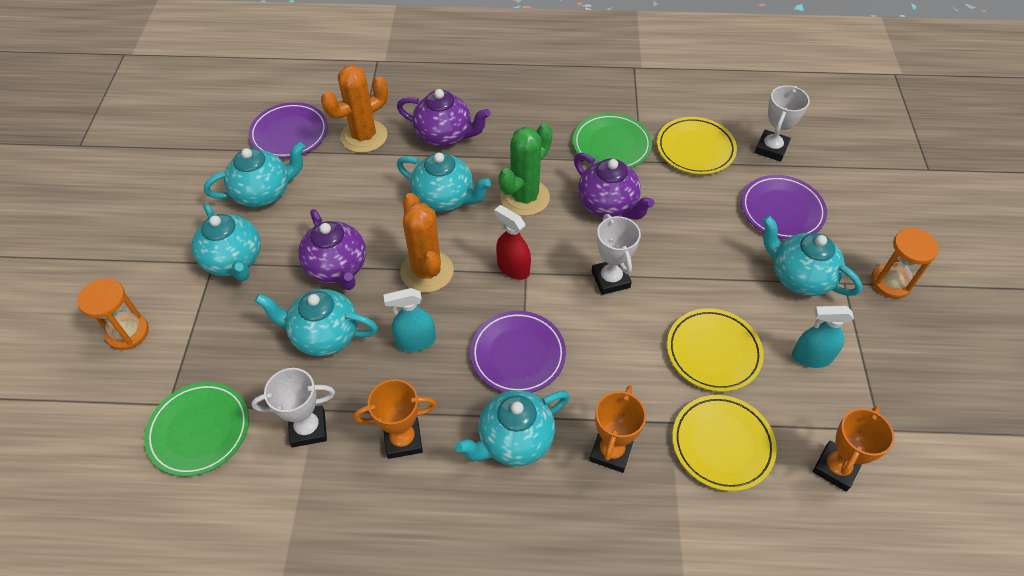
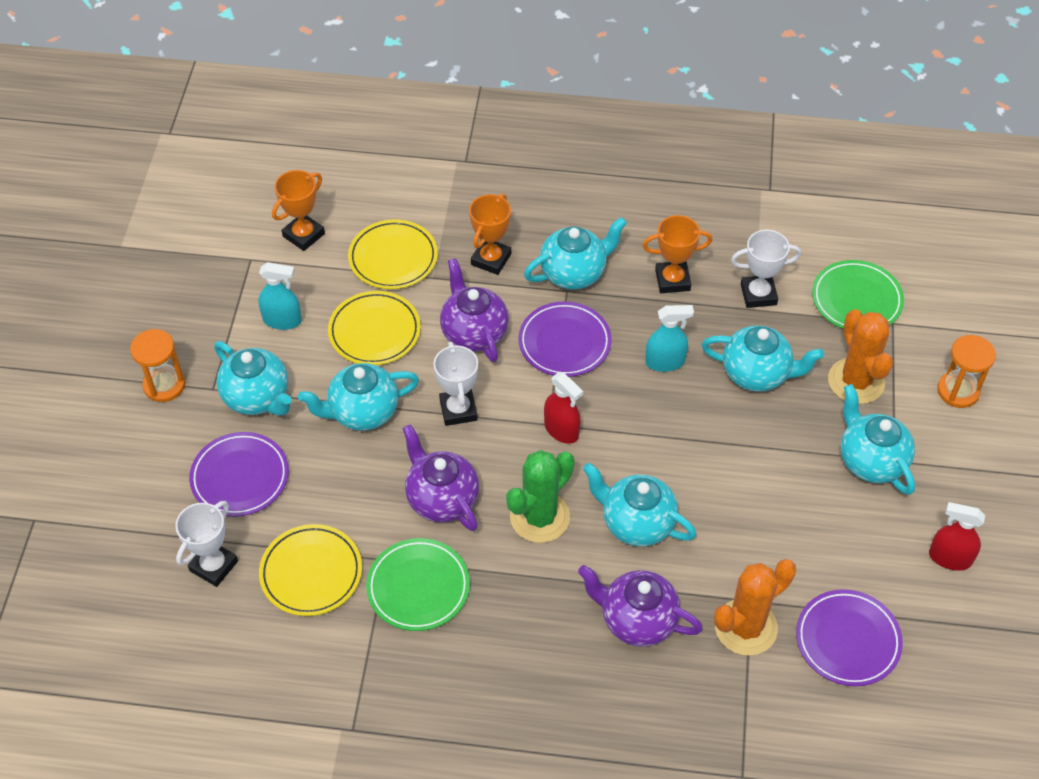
camera: 175 degrees left, 0 degrees up
(192, 191) = (949, 558): none -> red spray bottle
(264, 193) = (859, 548): turquoise teapot -> turquoise teapot (362, 412)
(337, 268) = (754, 444): purple teapot -> purple teapot (473, 332)
(427, 271) = (655, 433): orange cactus -> orange cactus (856, 381)

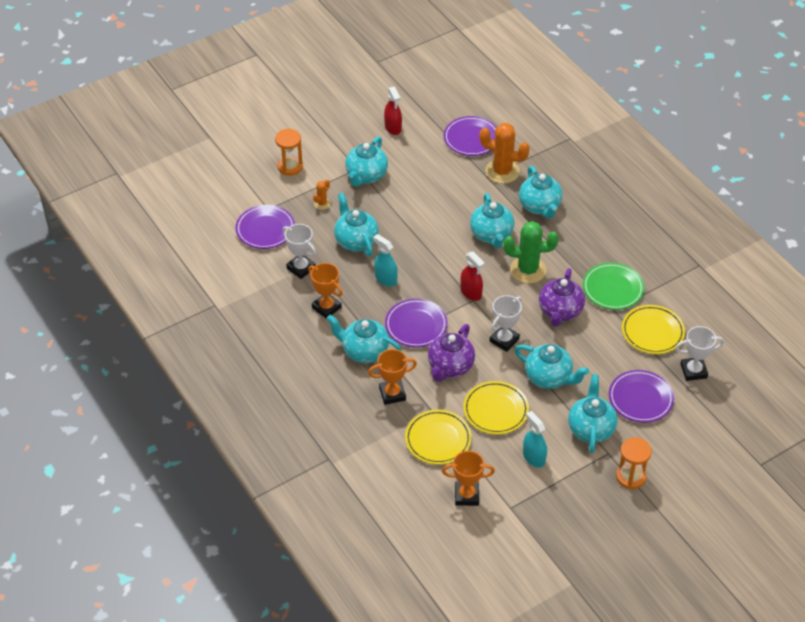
camera: 130 degrees left, 5 degrees down
(561, 430) = (471, 293): red spray bottle -> red spray bottle turned 135 degrees clockwise
(637, 620) = (540, 206): purple teapot -> turquoise teapot
(856, 299) = (265, 229): green plate -> purple plate
(856, 381) = (322, 203): orange cactus -> orange cactus, size x0.47

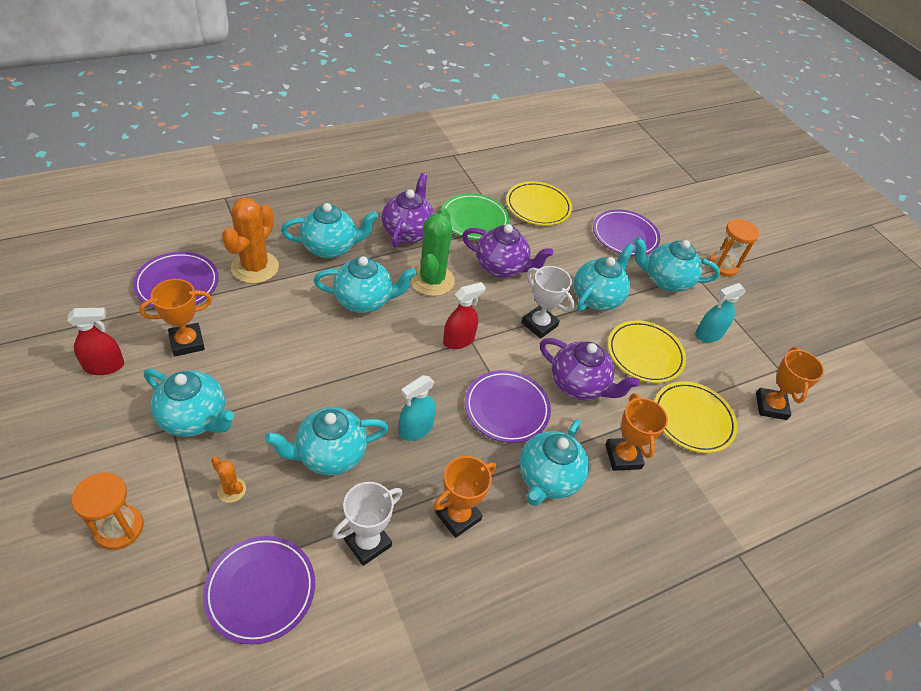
camera: 90 degrees left, 0 degrees up
(422, 157) = (187, 342): none -> orange trophy
(577, 248) = (407, 232): none -> purple teapot
(693, 371) = (590, 193): white trophy -> none

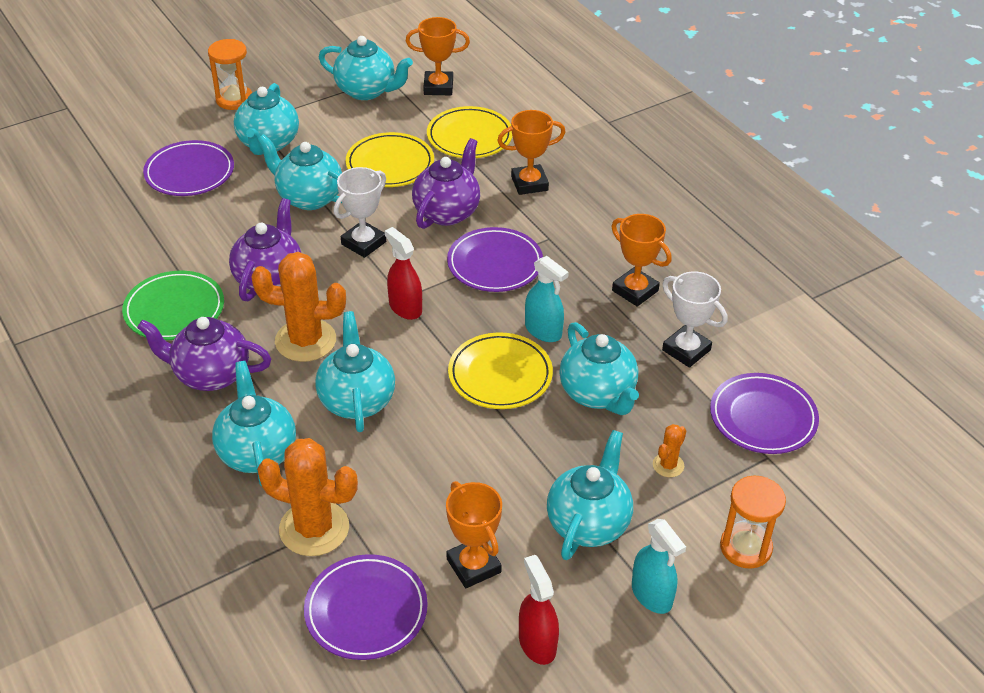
camera: 90 degrees left, 5 degrees down
(432, 280) = (305, 340): green cactus -> orange cactus
(538, 206) = (137, 249): yellow plate -> yellow plate (500, 375)
(547, 478) = (571, 232): turquoise teapot -> turquoise teapot (366, 91)
(708, 334) = (349, 118): turquoise spray bottle -> turquoise spray bottle (651, 595)

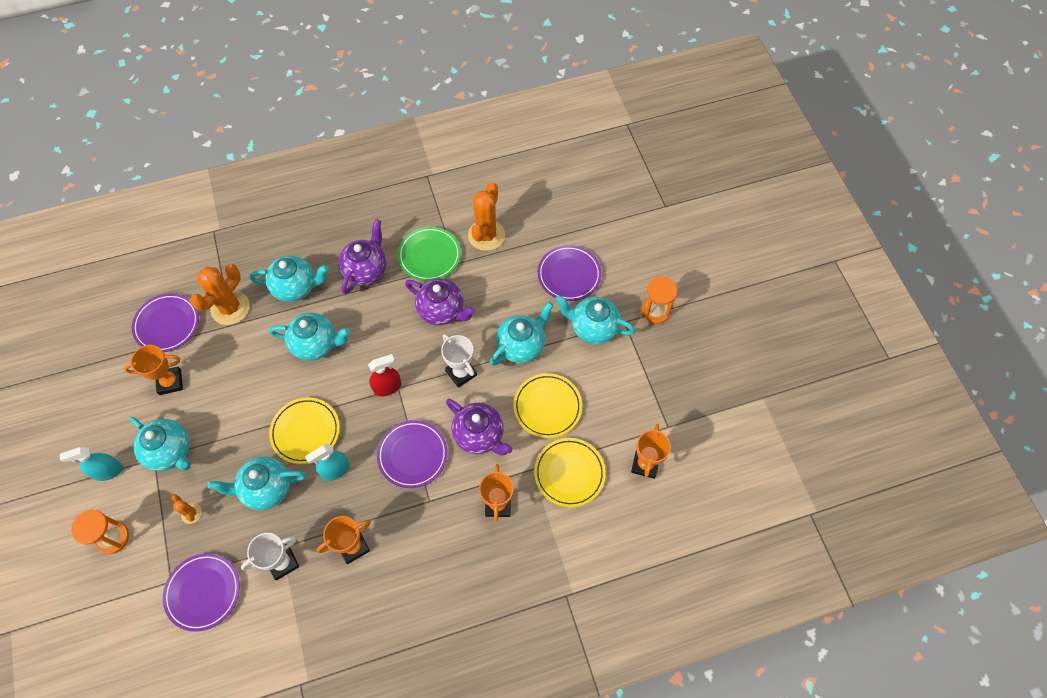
camera: 105 degrees right, 20 degrees up
(305, 340) = (377, 324): orange cactus -> orange cactus (486, 235)
(366, 91) = (650, 407): turquoise teapot -> none
(537, 643) = (108, 402): red spray bottle -> none

